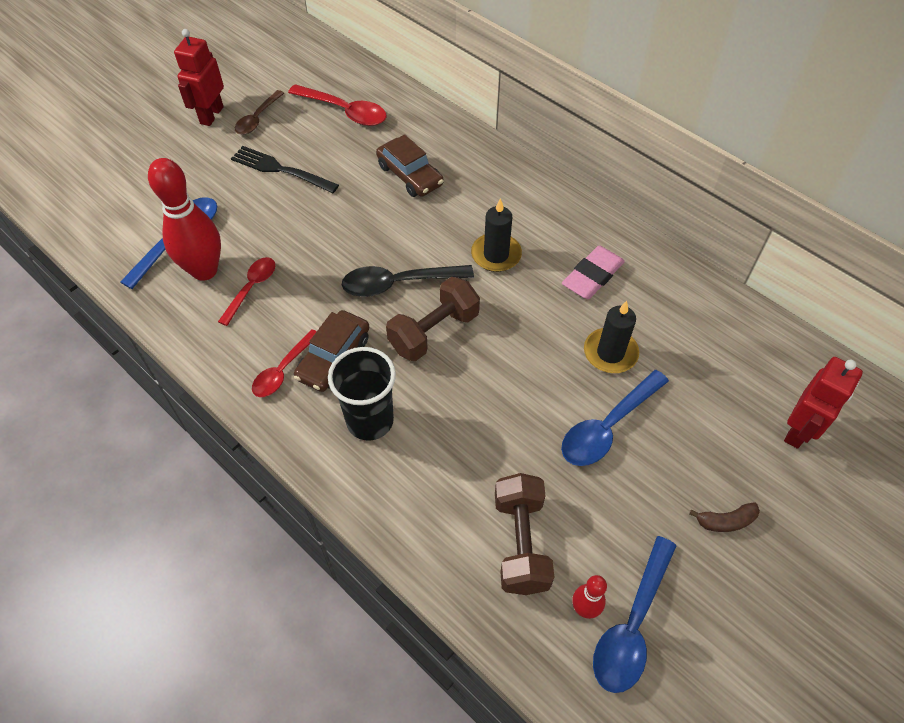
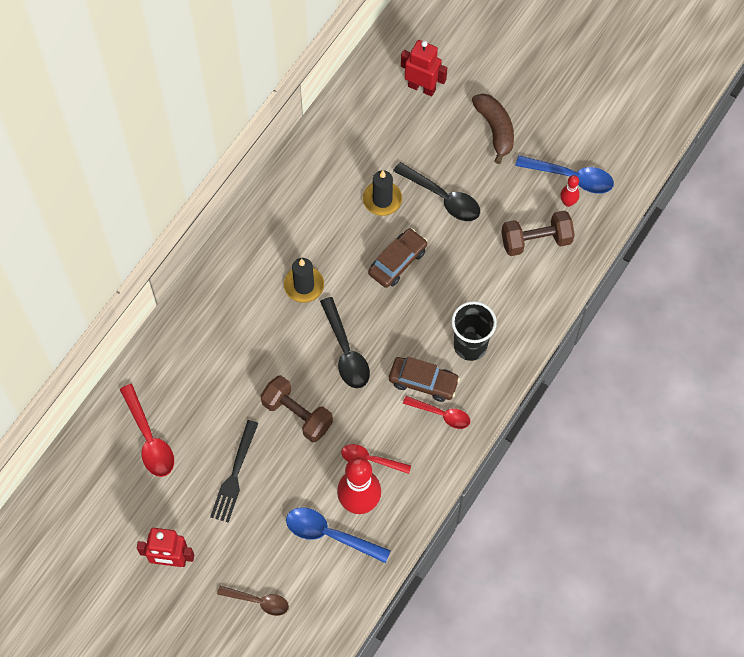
camera: 100 degrees left, 10 degrees up
(257, 119) = (170, 515): brown spoon -> brown spoon (258, 601)
(345, 111) = (149, 439): red spoon -> red spoon turned 135 degrees clockwise
(410, 175) = (225, 366): brown car -> brown car (397, 262)
(434, 332) = (386, 318): brown dumbbell -> brown dumbbell (297, 414)
(592, 276) = (313, 216): pink eraser -> none
(607, 427) = (443, 198): blue spoon -> black spoon
(725, 521) = (495, 129): brown banana -> brown banana, size x1.83

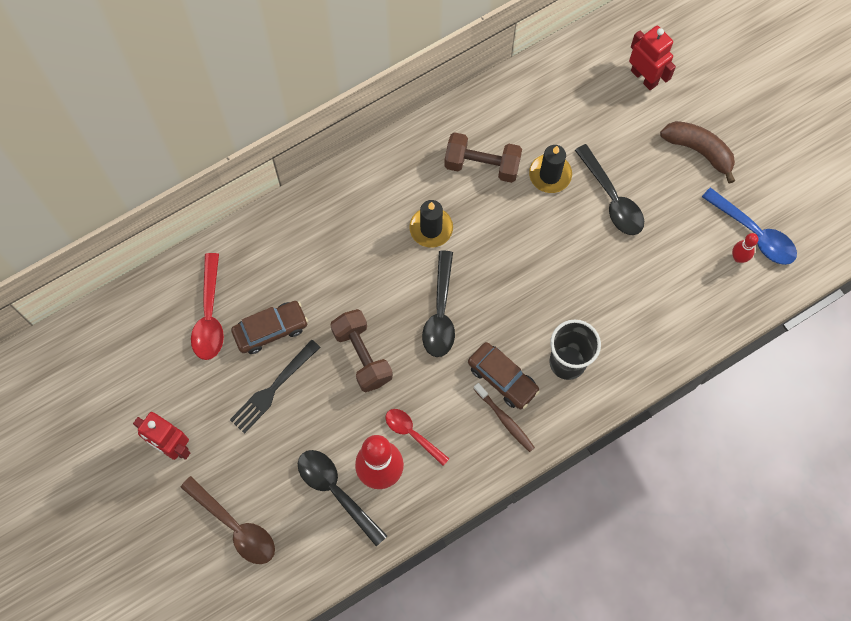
camera: 25 degrees right, 5 degrees up
(258, 601) = (235, 526): brown spoon -> brown spoon, size x1.51
(329, 535) = (336, 491): blue spoon -> black spoon
(397, 262) = (535, 245): brown car -> brown car (271, 330)
(441, 414) = (505, 420): red spoon -> brown toothbrush
(495, 129) = (698, 151): brown banana -> brown banana turned 60 degrees counterclockwise
(536, 240) = (686, 283): brown dumbbell -> brown dumbbell (482, 165)

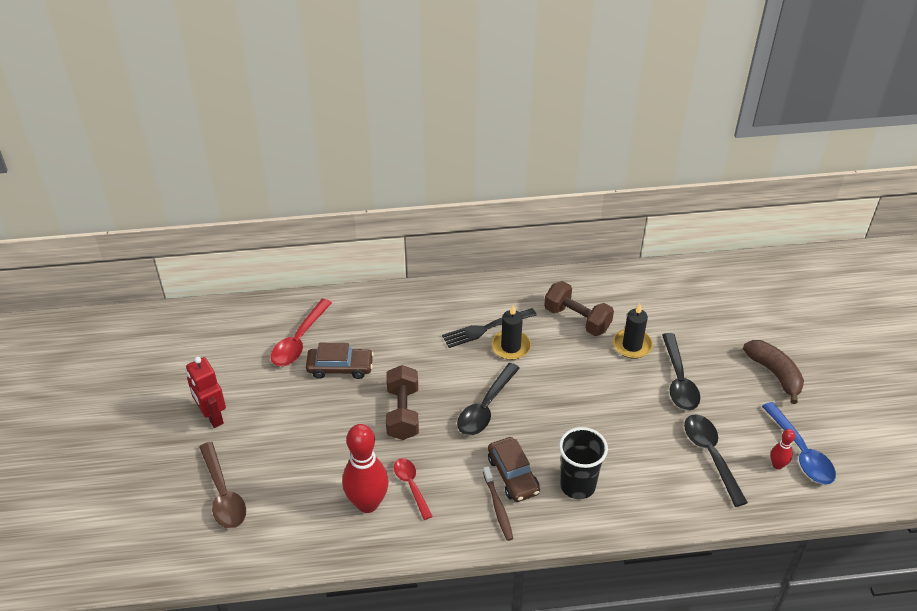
camera: 25 degrees right, 25 degrees down
(273, 388) = (316, 408): black fork -> black fork (486, 328)
(336, 491) = (321, 502): black spoon -> black spoon (710, 455)
(644, 77) = (748, 307): red robot -> none

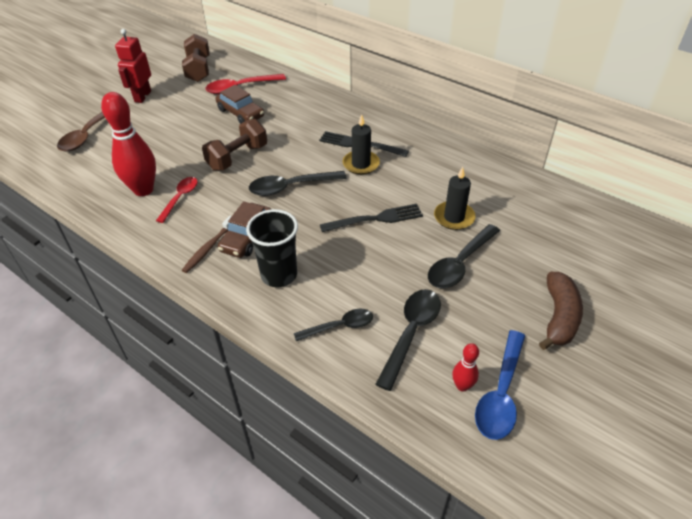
camera: 45 degrees right, 0 degrees up
(577, 319) = (434, 176): brown dumbbell -> brown dumbbell (198, 69)
(583, 387) = (375, 219): none -> black fork
(665, 488) = (340, 326): none -> black spoon

